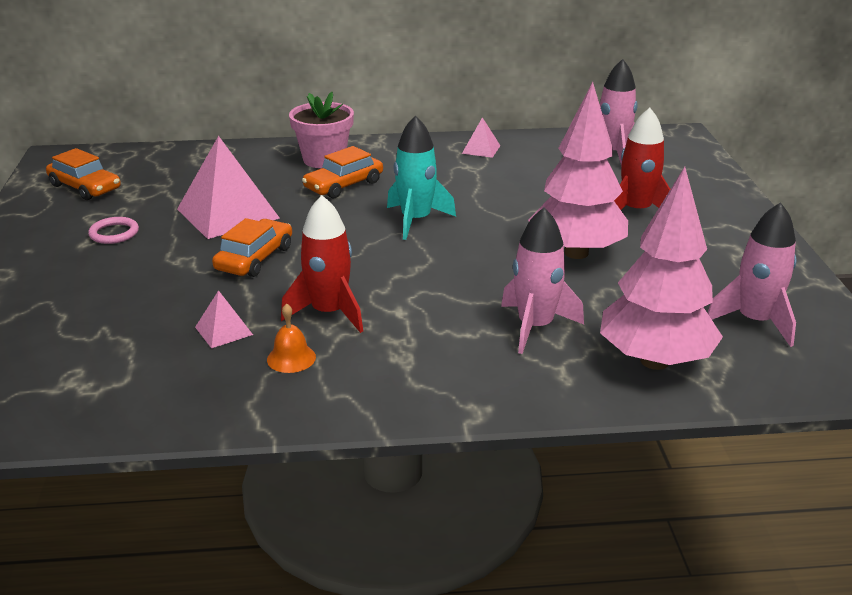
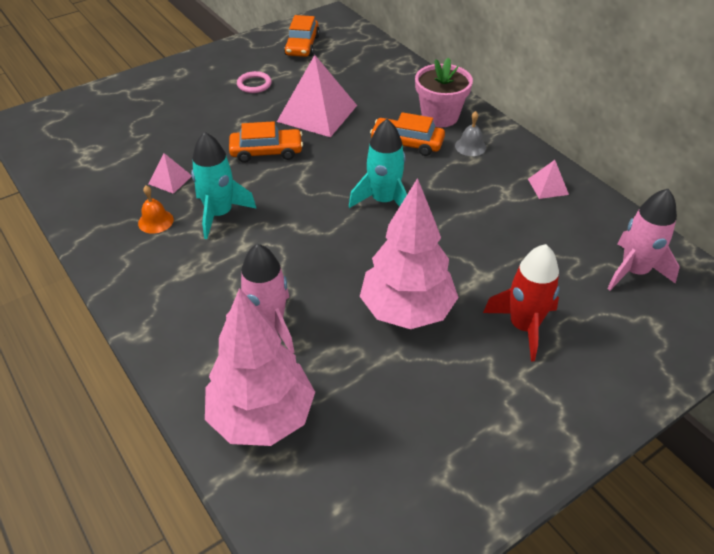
camera: 60 degrees right, 15 degrees up
(329, 313) = (219, 214): red rocket -> turquoise rocket
(387, 161) = (470, 146): none -> grey bell
(754, 321) = (375, 474): pink rocket -> none

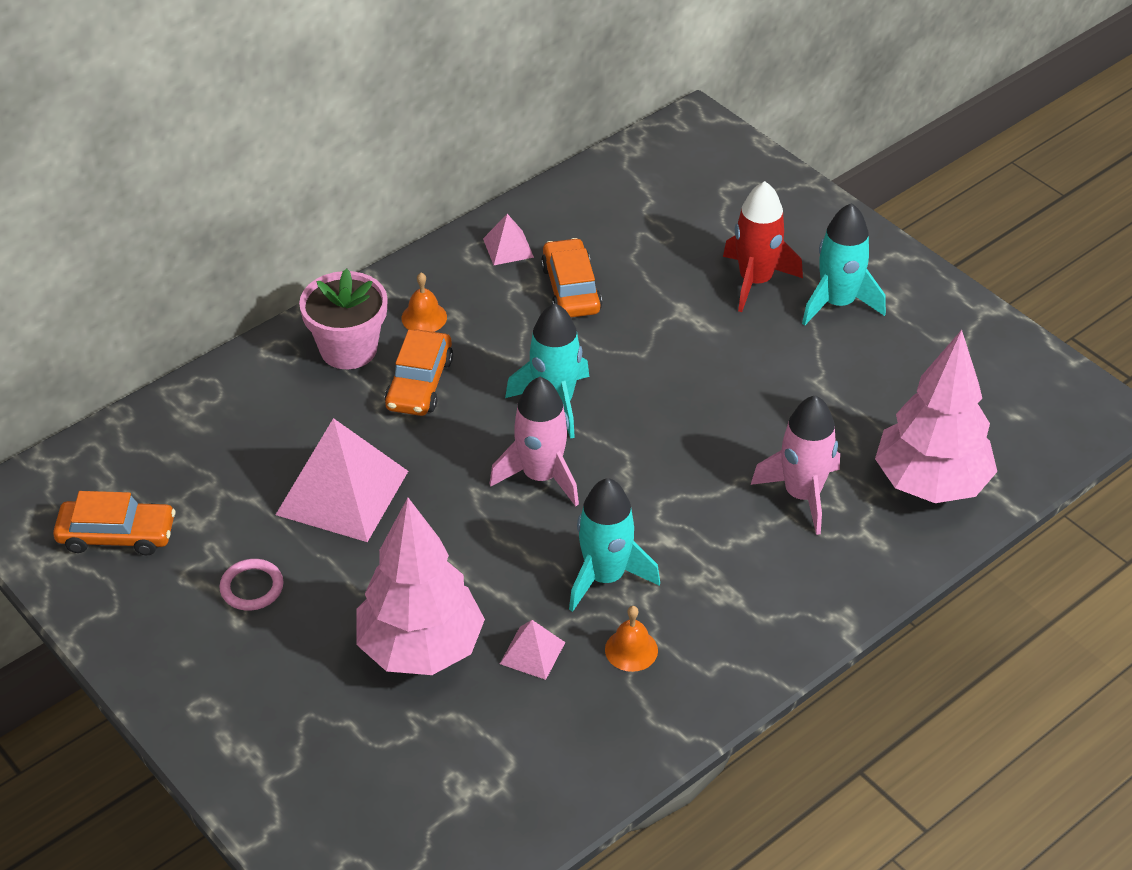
camera: 95 degrees left, 0 degrees up
(266, 151) = (451, 543): orange car -> orange car (571, 289)
(407, 311) = (752, 374): pink tree -> pink tree (420, 648)
(470, 146) = (424, 317): grey bell -> orange bell
(498, 383) = (837, 303): none -> turquoise rocket
(634, 271) = (653, 191): pink rocket -> pink rocket (541, 476)

